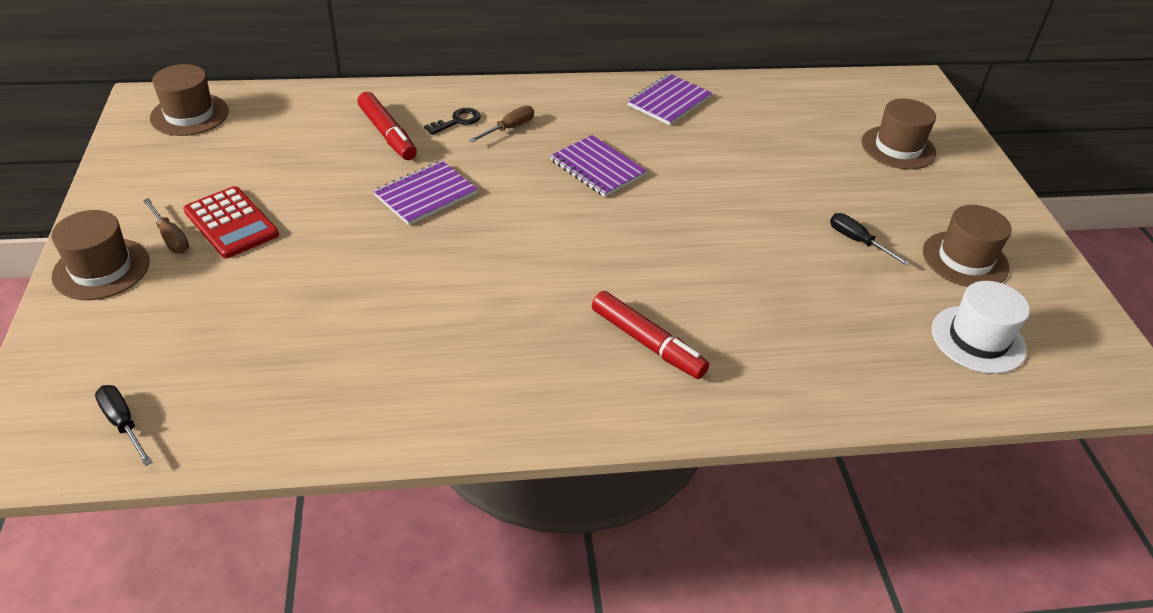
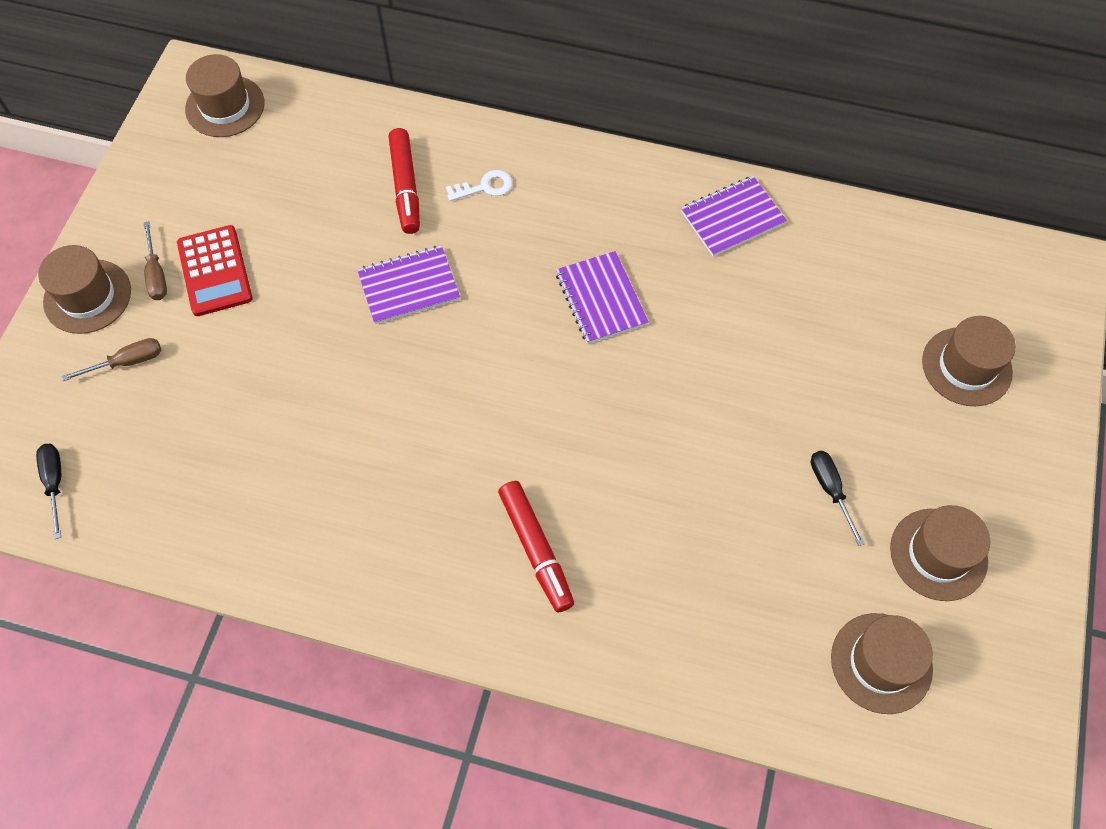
camera: 25 degrees right, 20 degrees up
(457, 121) = (485, 187): black key -> white key
(509, 128) = (534, 213): brown screwdriver -> brown screwdriver (127, 362)
(978, 339) = (881, 663): white hat -> brown hat

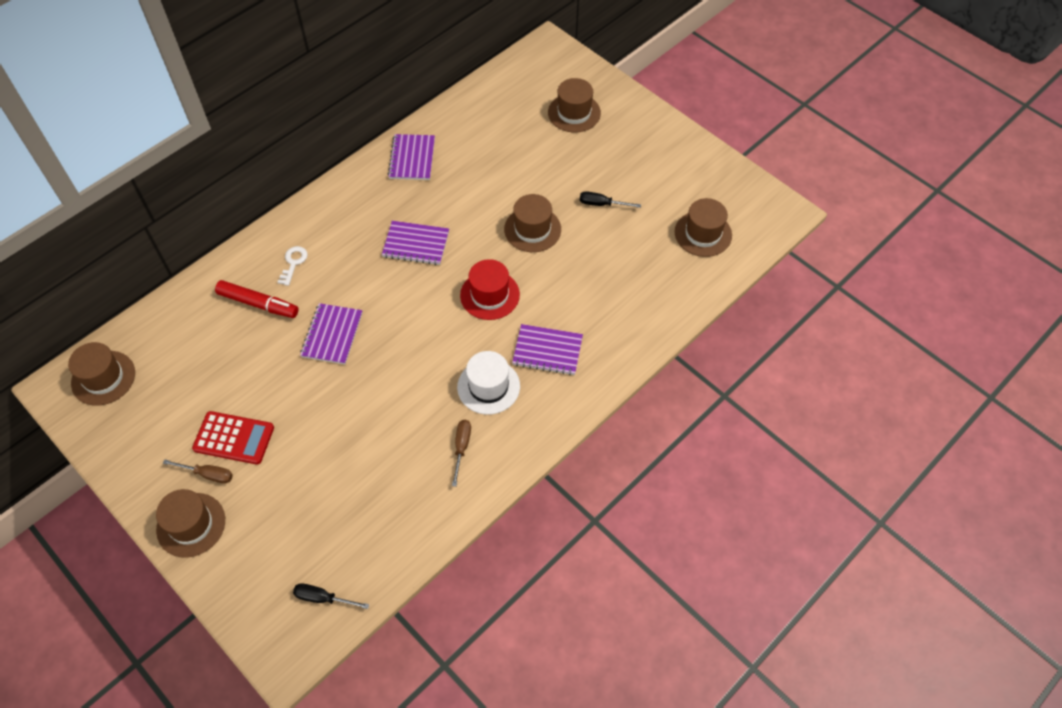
camera: 60 degrees left, 5 degrees down
(127, 362) = (263, 519): brown screwdriver -> brown screwdriver (461, 448)
(437, 505) = (488, 386): none -> white hat
(536, 549) = (547, 351): red marker -> purple notebook
(579, 429) = (490, 295): none -> red hat
(938, 554) = (663, 180): brown hat -> brown hat (532, 229)

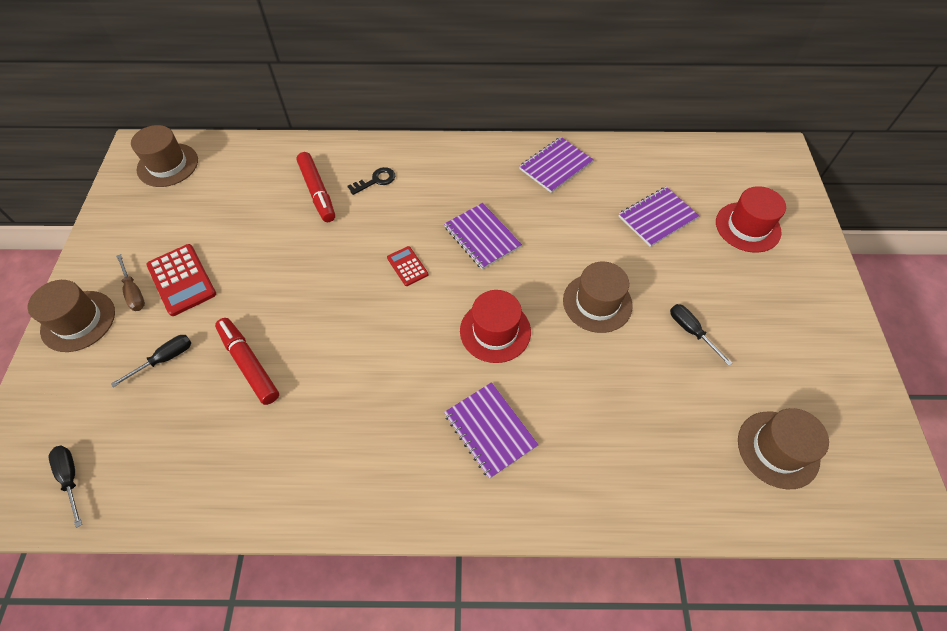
camera: 45 degrees right, 0 degrees up
(291, 489) = (165, 359): none -> black screwdriver
(293, 263) = (376, 180): white key -> black key
(332, 335) = (337, 258): purple notebook -> purple notebook (657, 218)
(355, 442) = (249, 364): none -> red marker
(387, 301) = (407, 266): none -> red calculator
(461, 448) = (317, 452): brown screwdriver -> none
(488, 386) = (402, 415): white hat -> none
(574, 113) = (747, 227): brown hat -> red hat

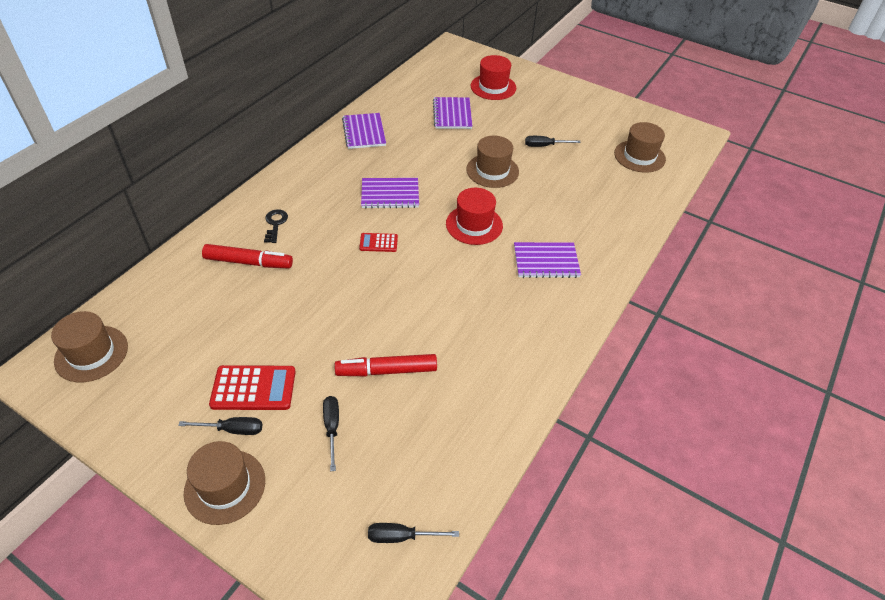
camera: 60 degrees left, 10 degrees down
(134, 292) = (232, 429): brown screwdriver -> black screwdriver

